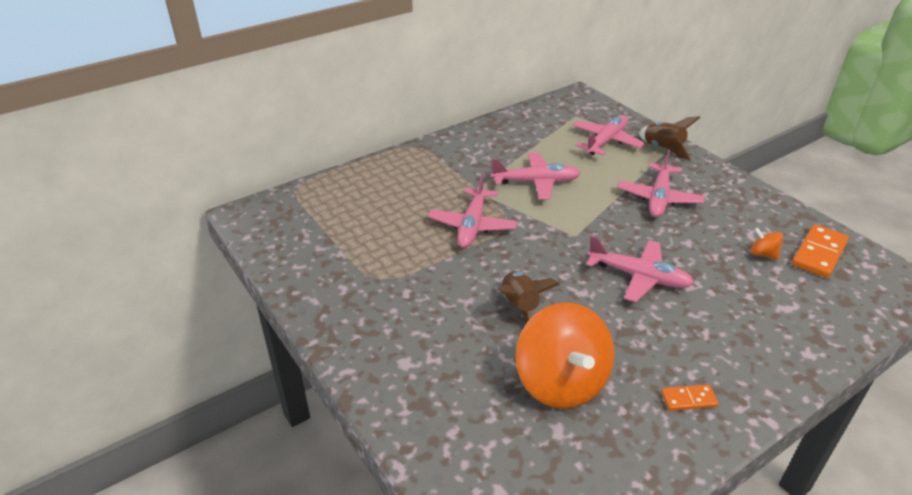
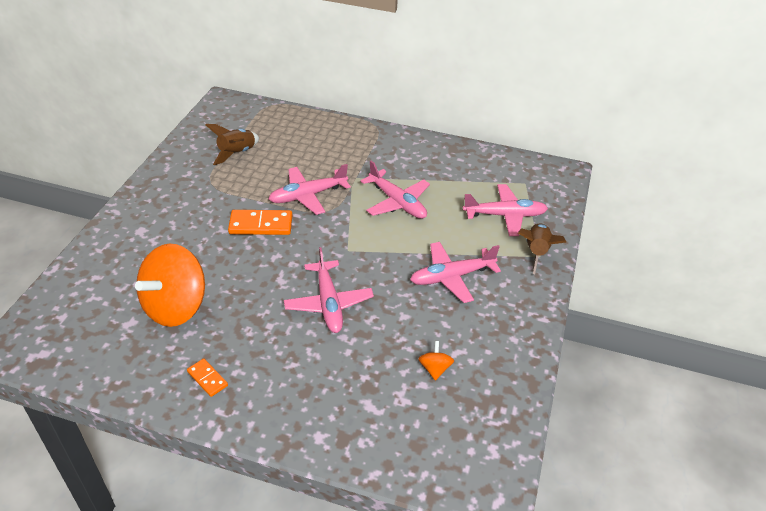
camera: 50 degrees right, 5 degrees up
(519, 307) = (236, 256): brown rocket -> brown rocket (237, 153)
(819, 253) = (475, 408): orange domino -> orange domino (261, 225)

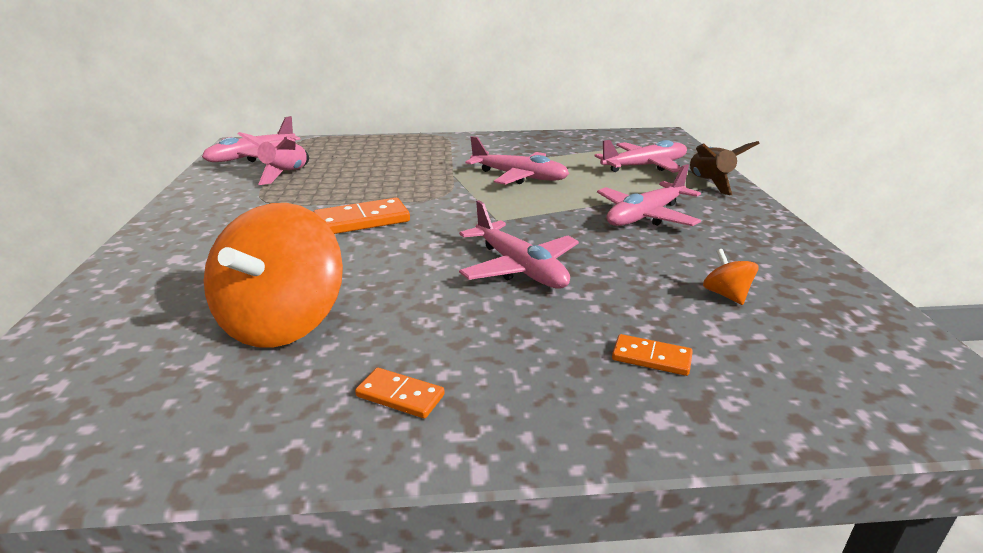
camera: 20 degrees left, 15 degrees down
(237, 153) = (285, 174): brown rocket -> pink rocket
(308, 195) = (406, 189): pink plane -> pink plane (251, 156)
(348, 399) = (651, 358): none -> orange domino

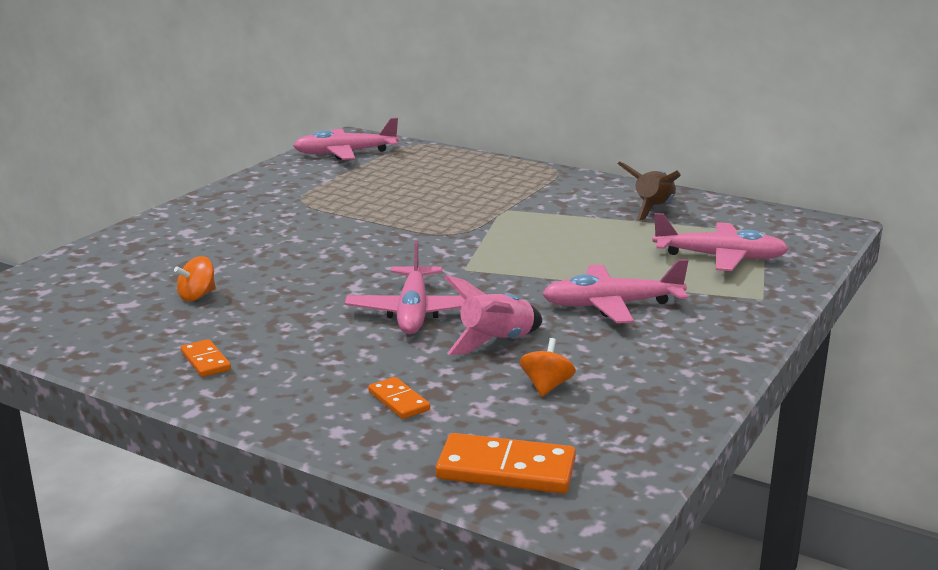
camera: 35 degrees right, 5 degrees down
(283, 322) = (197, 296): orange spinning top -> orange spinning top, size x0.41
(285, 174) = (349, 179): pink rocket -> pink rocket (496, 342)
(362, 221) = (351, 238): orange domino -> orange domino (506, 469)
(519, 177) = (558, 234): pink plane -> none
(709, 183) = (757, 294): brown rocket -> brown rocket (653, 209)

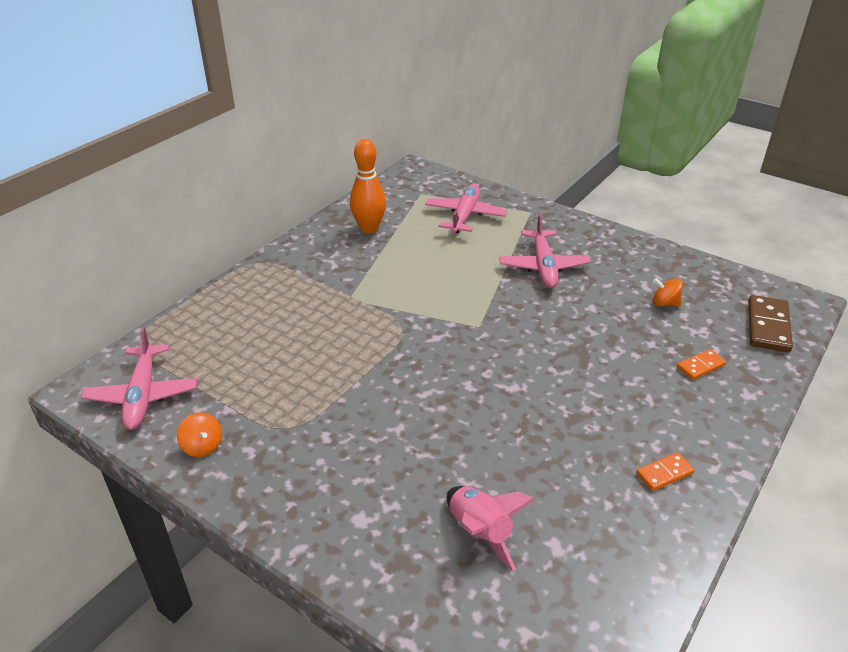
camera: 85 degrees left, 15 degrees up
(197, 296) = (535, 492): orange spinning top -> orange spinning top (202, 446)
(413, 312) = (561, 355): pink plane -> none
(496, 342) = (606, 319): pink rocket -> pink rocket (480, 532)
(506, 469) = (768, 326): orange domino -> brown domino
(653, 209) = (369, 228): brown rocket -> orange bowling pin

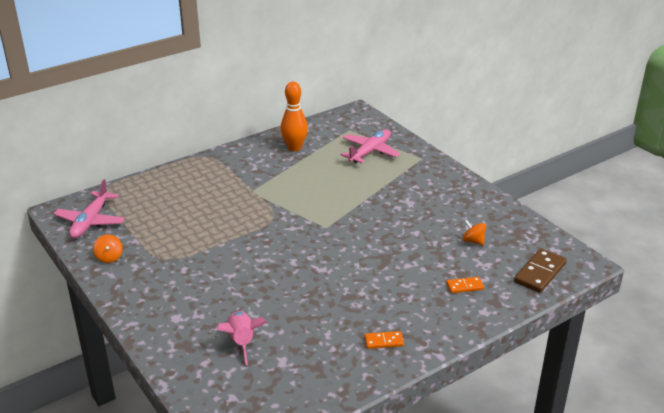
camera: 20 degrees right, 5 degrees down
(543, 266) = (402, 198): pink plane -> none

